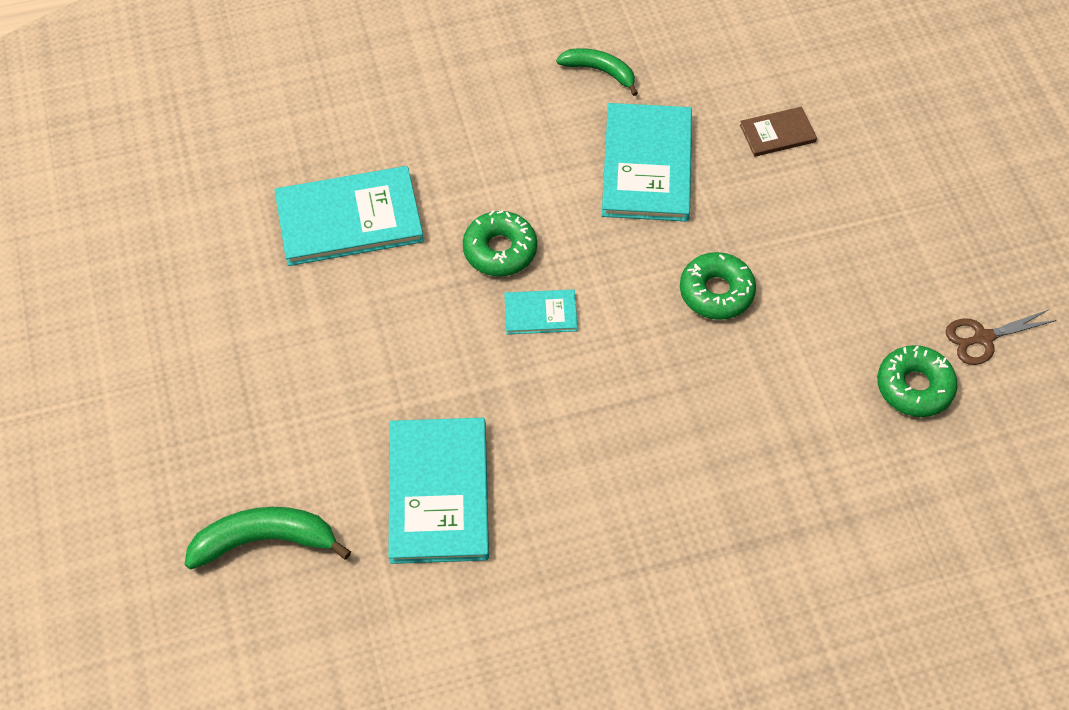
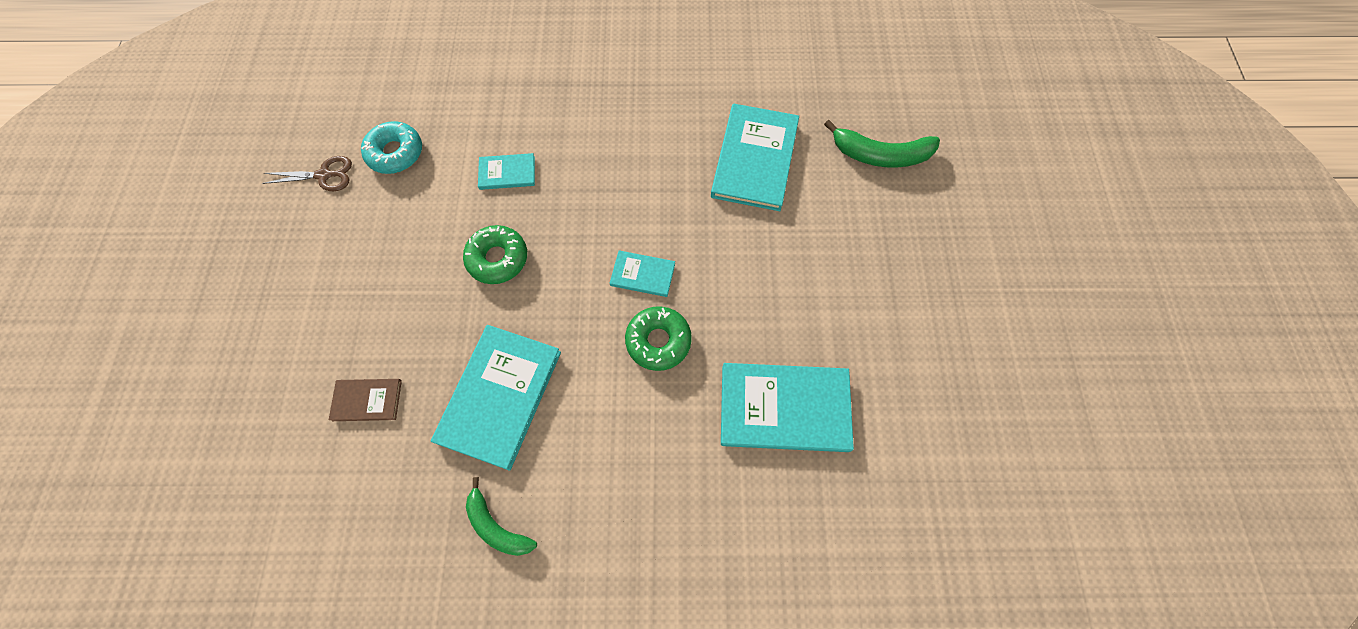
camera: 165 degrees left, 10 degrees up
(758, 395) = (507, 173): none -> turquoise book
(914, 387) = (396, 153): green donut -> turquoise donut

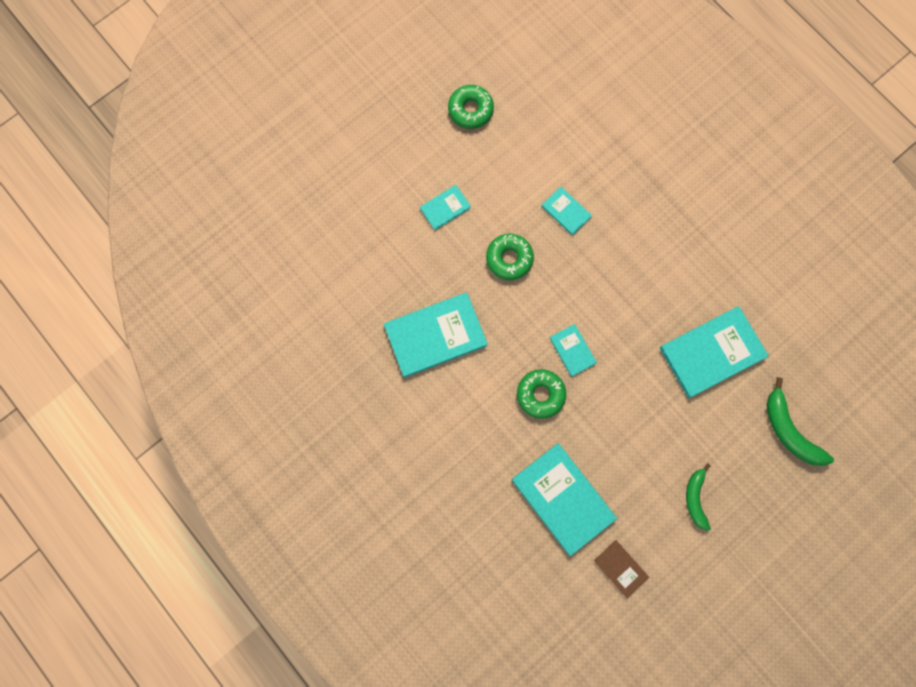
camera: 50 degrees right, 10 degrees up
(324, 175) = (470, 110): brown scissors -> green donut
(367, 400) = (374, 268): brown book -> brown book (620, 568)
(386, 276) = (445, 208): none -> turquoise book
(396, 153) = (520, 135): turquoise donut -> none
(497, 526) = (372, 396): green banana -> green banana (695, 498)

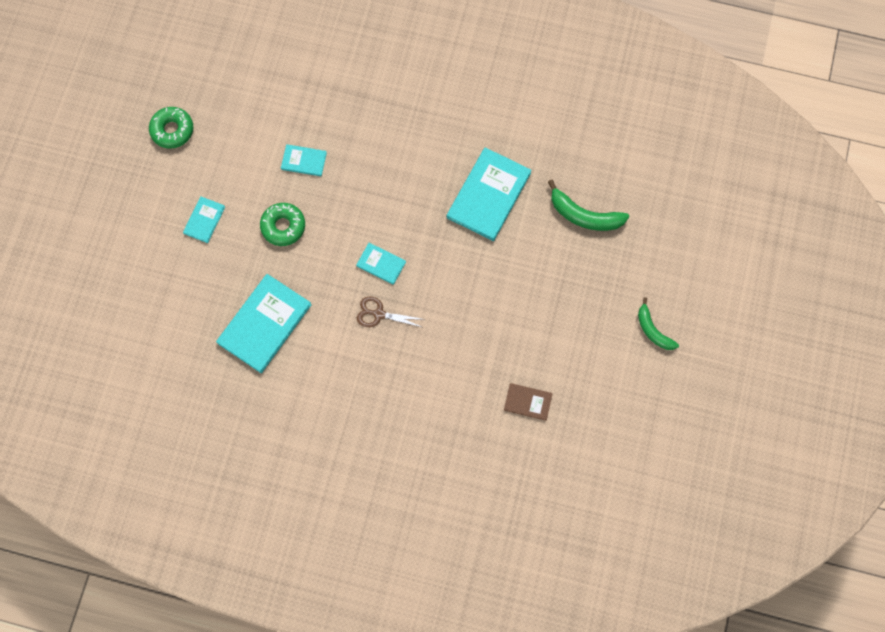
camera: 35 degrees left, 5 degrees down
(540, 394) = (379, 314): green donut -> brown scissors
(563, 498) = (449, 380): turquoise book -> none
(695, 498) = (548, 312): green banana -> green banana (653, 330)

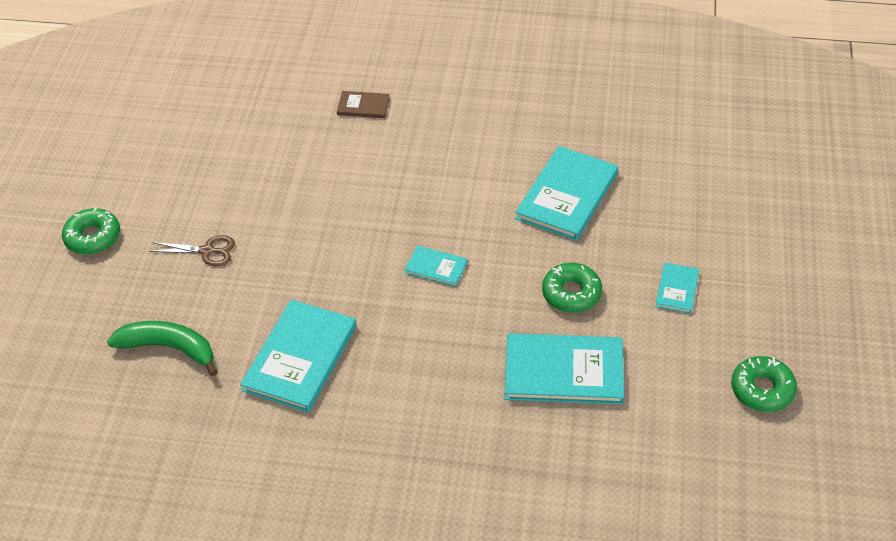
camera: 175 degrees right, 25 degrees down
(304, 161) = (563, 371): turquoise book -> turquoise book, size x1.99
(379, 314) = (431, 219): brown scissors -> brown scissors (207, 251)
(528, 402) = (248, 159): brown book -> brown book (363, 106)
(653, 330) = (93, 237): green banana -> green donut

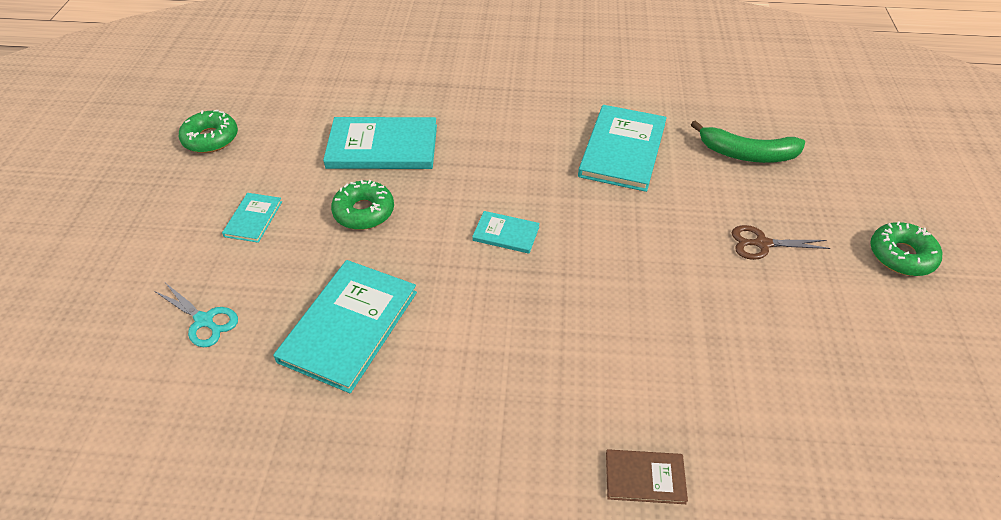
camera: 175 degrees right, 0 degrees up
(684, 202) = (204, 321): none -> turquoise scissors

